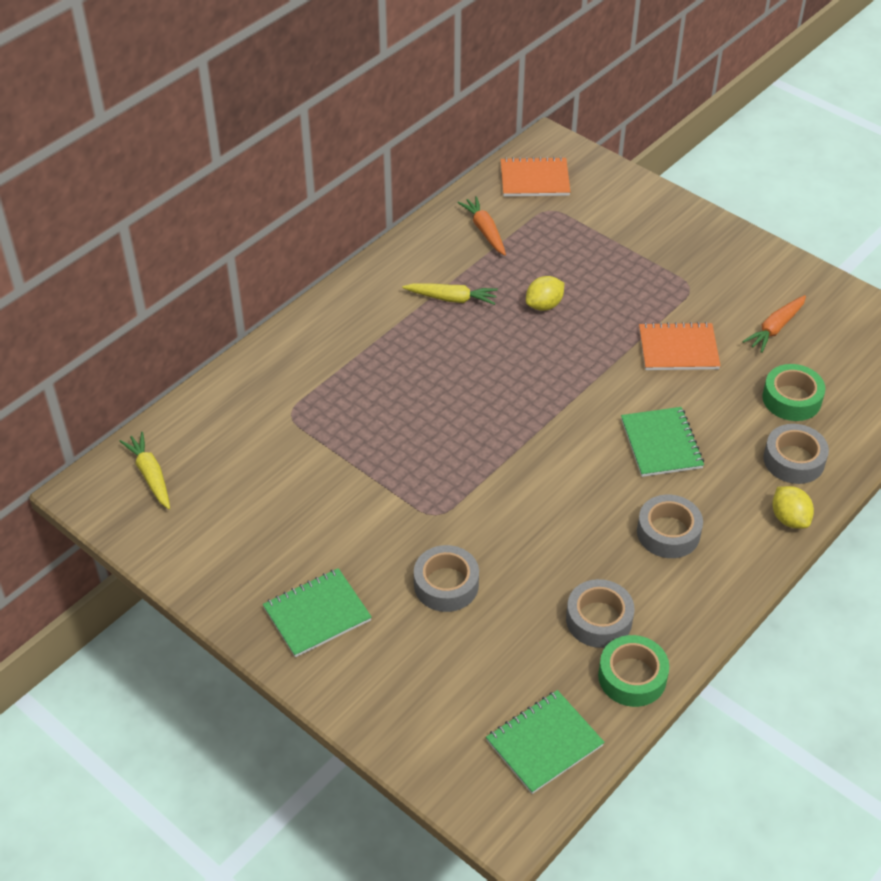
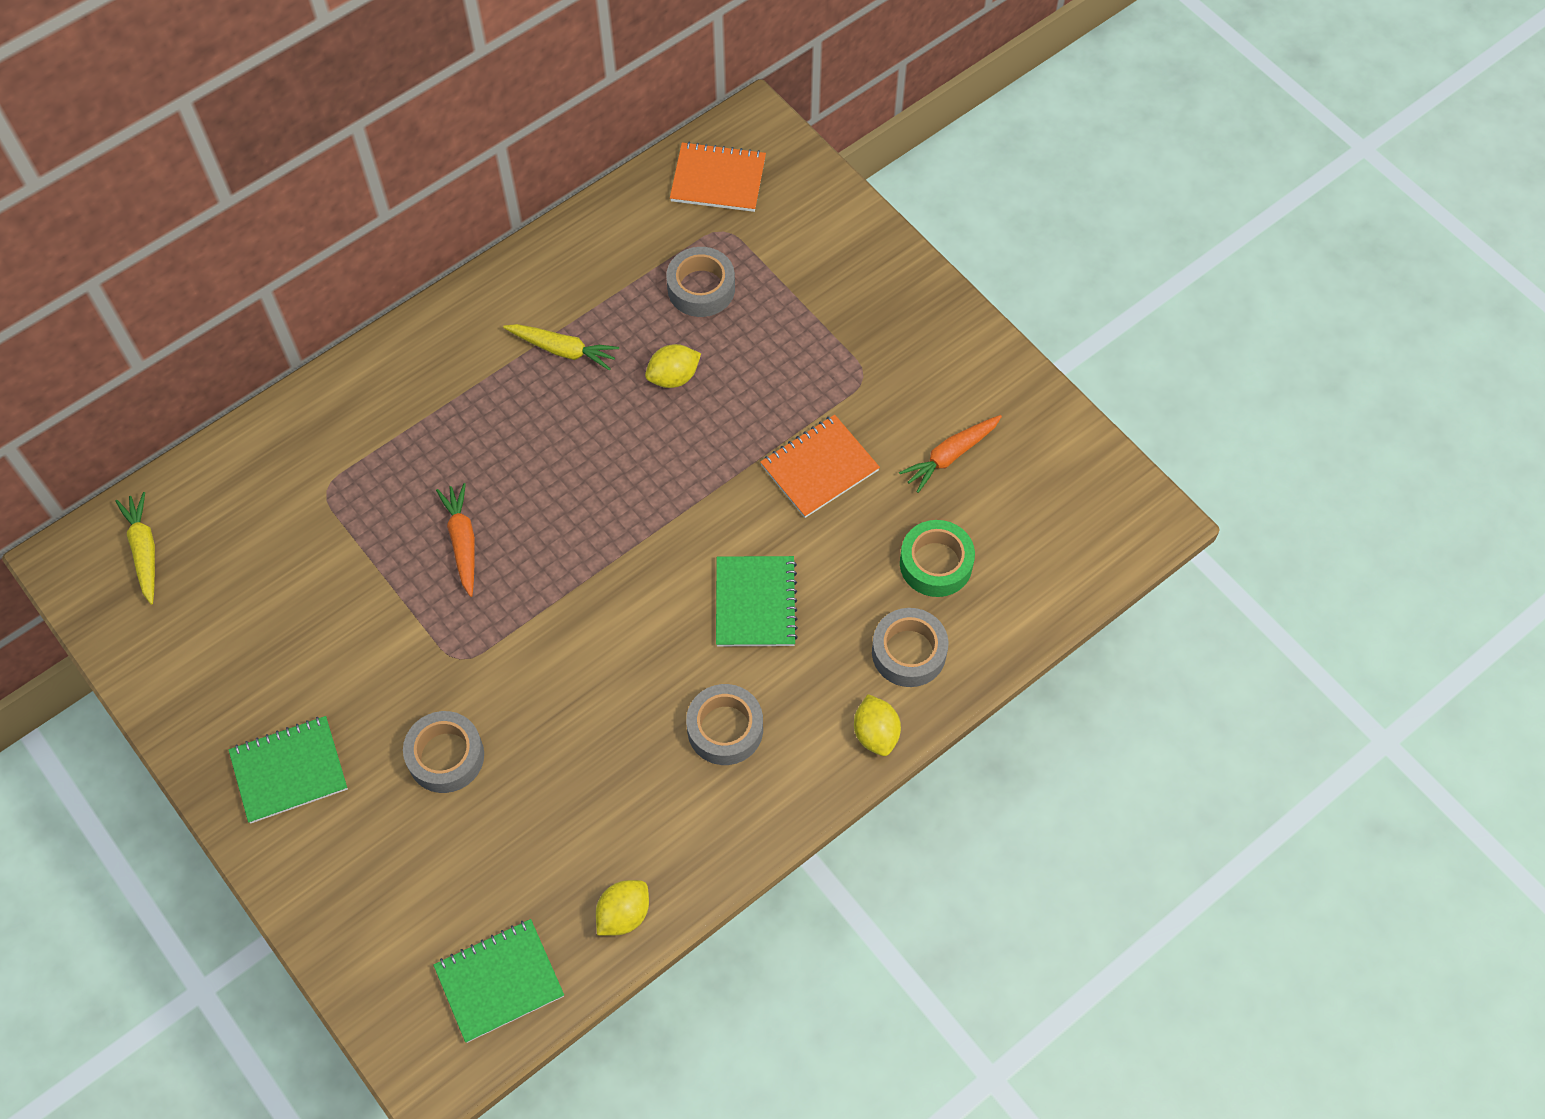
camera: 10 degrees right, 15 degrees up
(485, 231) = (632, 252): orange carrot -> orange carrot (462, 542)
(599, 619) = (608, 833): grey tape -> grey tape (701, 288)
(632, 677) = (623, 914): green tape -> yellow lemon
(678, 349) = (819, 468): orange notebook -> orange notebook turned 45 degrees counterclockwise

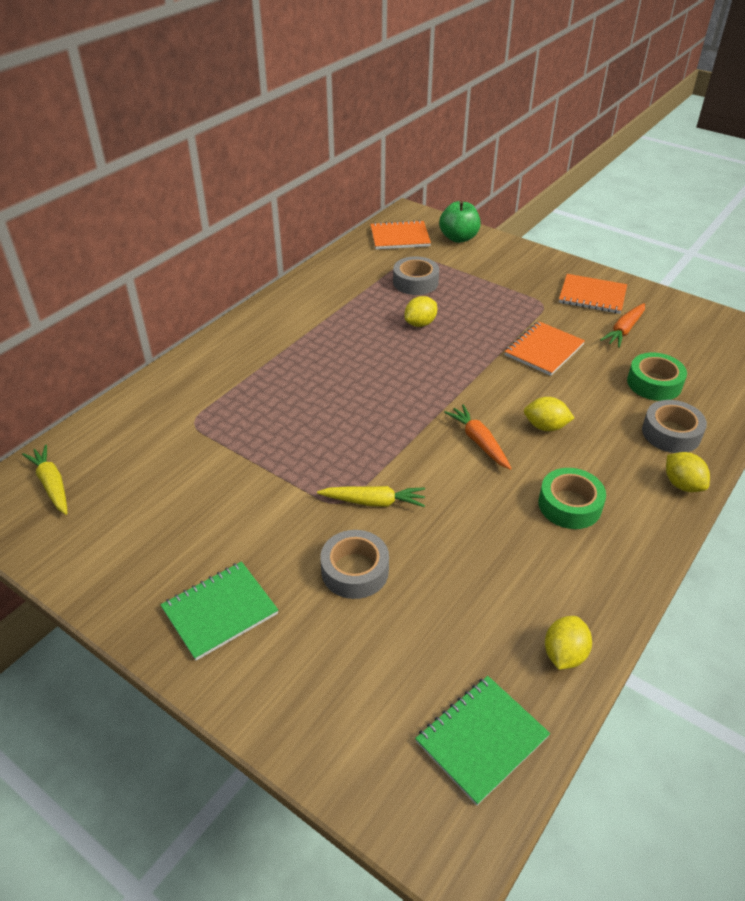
camera: 15 degrees left, 20 degrees down
(462, 542) = (311, 433): orange carrot -> orange carrot (479, 442)
(562, 350) = (338, 323): yellow carrot -> yellow carrot (373, 502)
(725, 729) = (569, 505): grey tape -> green tape
(755, 603) = (545, 427): green notebook -> yellow lemon
(806, 201) = (458, 238): none -> green apple
(943, 375) = (592, 296): none -> orange notebook

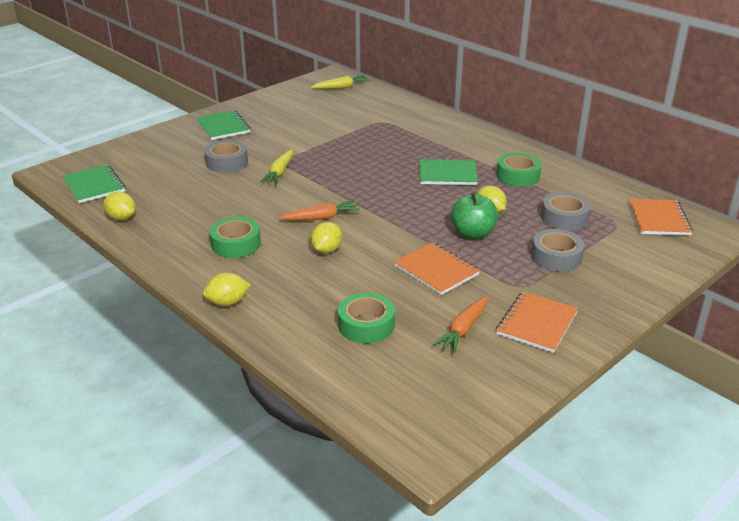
camera: 100 degrees right, 10 degrees down
(335, 308) = (517, 176): none -> green tape
(342, 355) = (447, 174): none -> green notebook
(458, 238) = (664, 254): green apple -> green apple (473, 234)
(624, 330) = (463, 329): orange carrot -> orange carrot turned 105 degrees counterclockwise
(671, 433) = (291, 315): grey tape -> grey tape (556, 257)

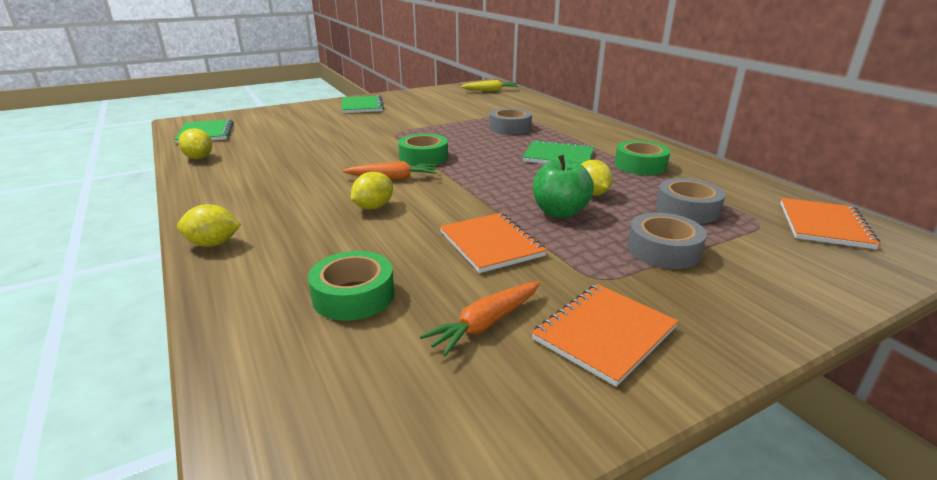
camera: 15 degrees right, 5 degrees down
(227, 162) = (340, 128): grey tape -> grey tape (510, 128)
(236, 244) = (282, 190): green tape -> green tape (423, 157)
(279, 172) = (383, 140): yellow carrot -> none

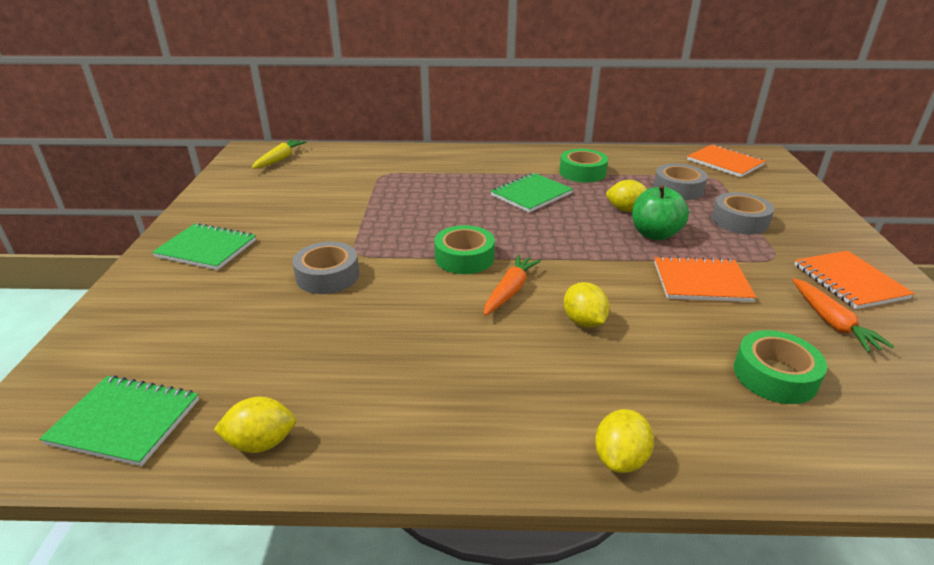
camera: 60 degrees left, 5 degrees up
(510, 128) = (425, 189): grey tape -> grey tape (328, 276)

